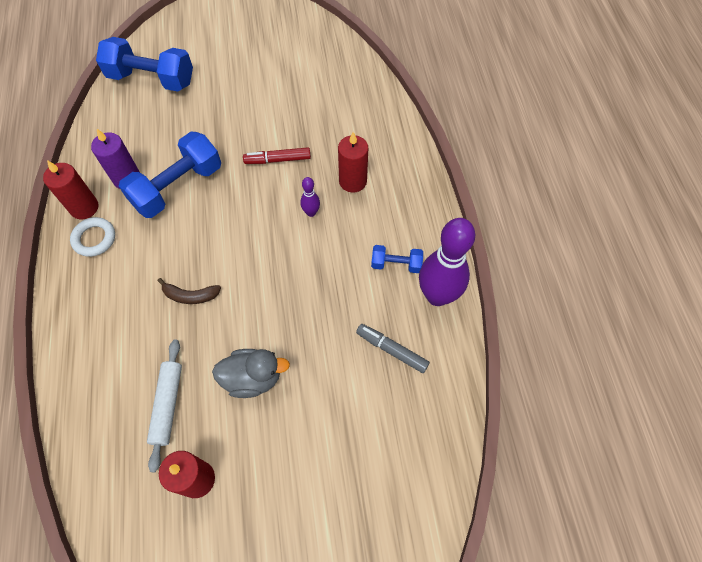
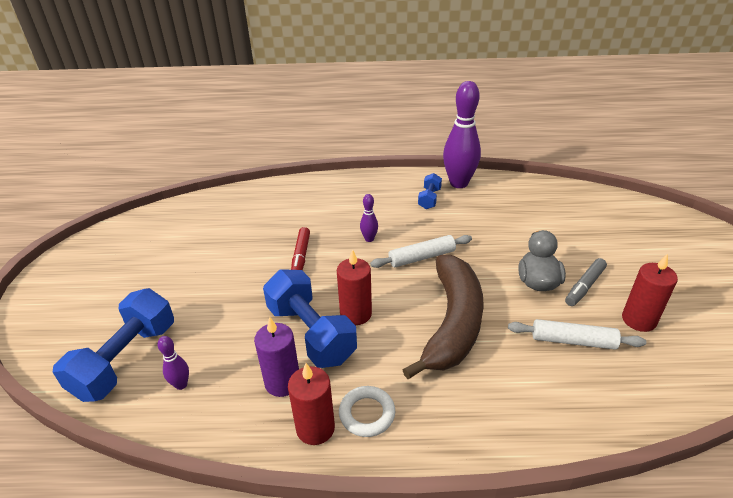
camera: 80 degrees left, 25 degrees down
(127, 118) = (181, 385): none -> purple bowling pin
(190, 295) = (452, 323): brown banana -> brown banana, size x2.47
(285, 263) = (422, 257): none -> white rolling pin
(352, 181) = (341, 213): red candle -> red candle (356, 314)
(391, 350) = (505, 207): grey marker -> grey marker (584, 286)

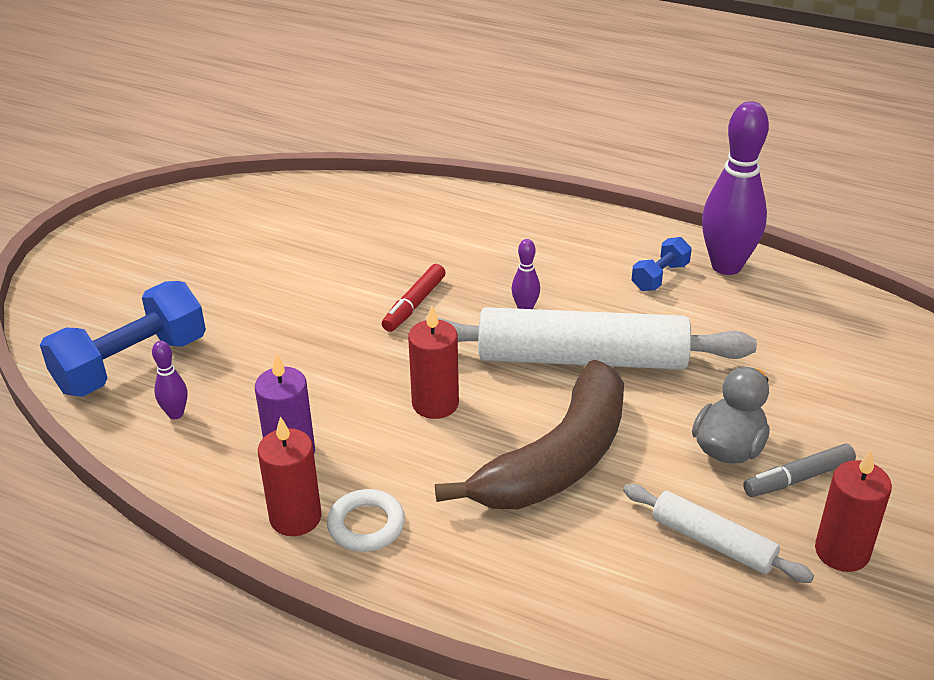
camera: 25 degrees right, 0 degrees up
(311, 333) = (362, 408): blue dumbbell -> none
(422, 257) = (582, 358): white rolling pin -> white rolling pin, size x1.93

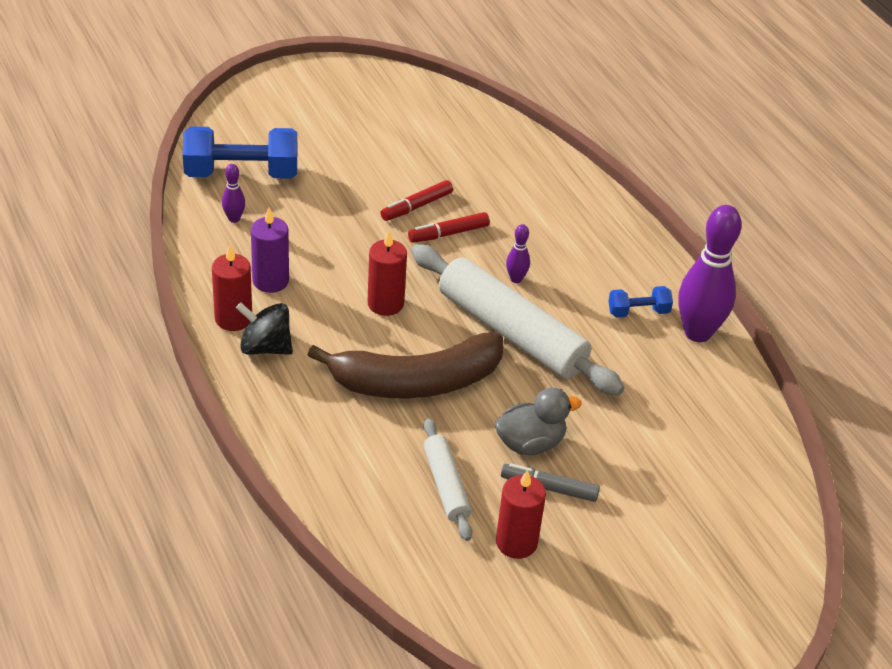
camera: 35 degrees right, 5 degrees up
(353, 297) = (416, 206): none -> red marker
(366, 525) = (265, 347): white ring -> black spinning top

